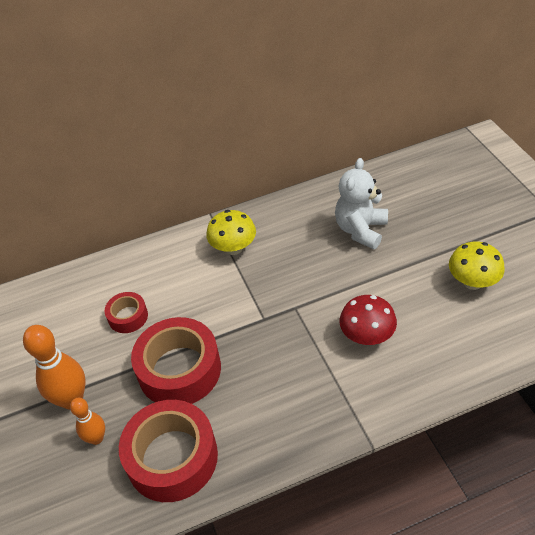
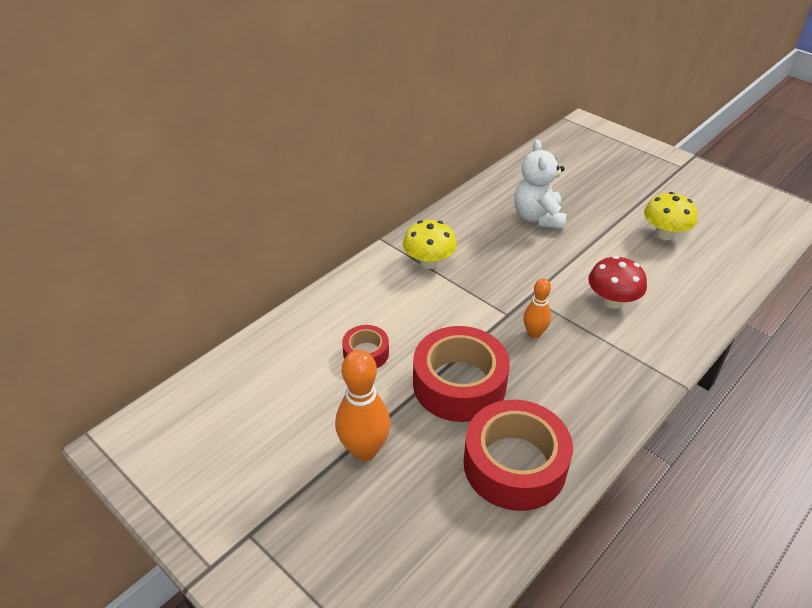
camera: 30 degrees left, 5 degrees down
(96, 438) = (421, 476): orange bowling pin -> orange bowling pin (534, 333)

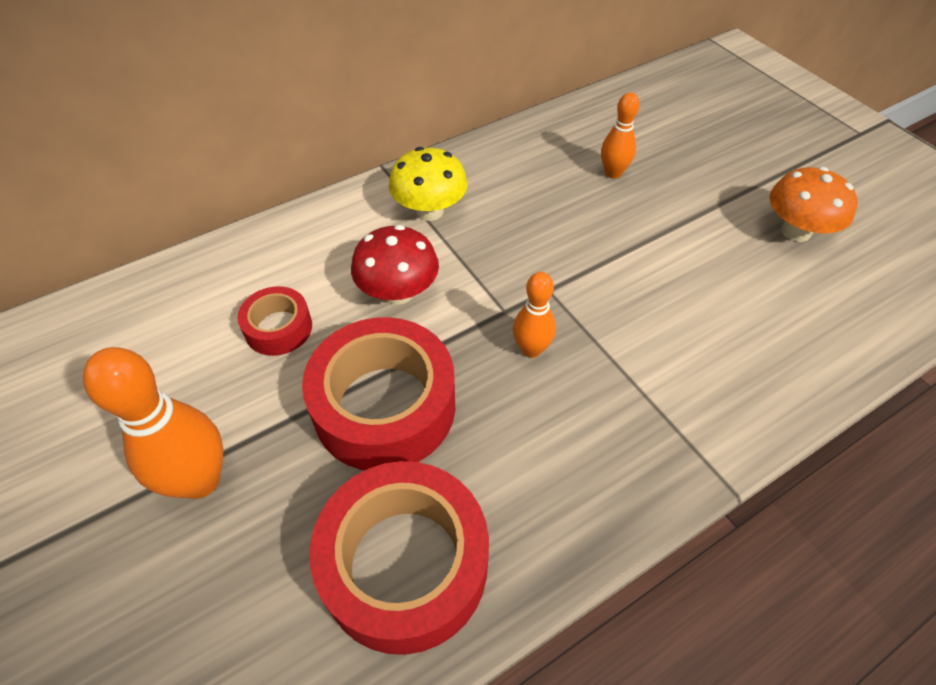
camera: 15 degrees right, 10 degrees up
(538, 217) = (613, 173): white teddy bear -> orange bowling pin
(612, 301) = (672, 322): red mushroom -> red mushroom (398, 292)
(664, 234) = (796, 231): yellow mushroom -> orange mushroom

